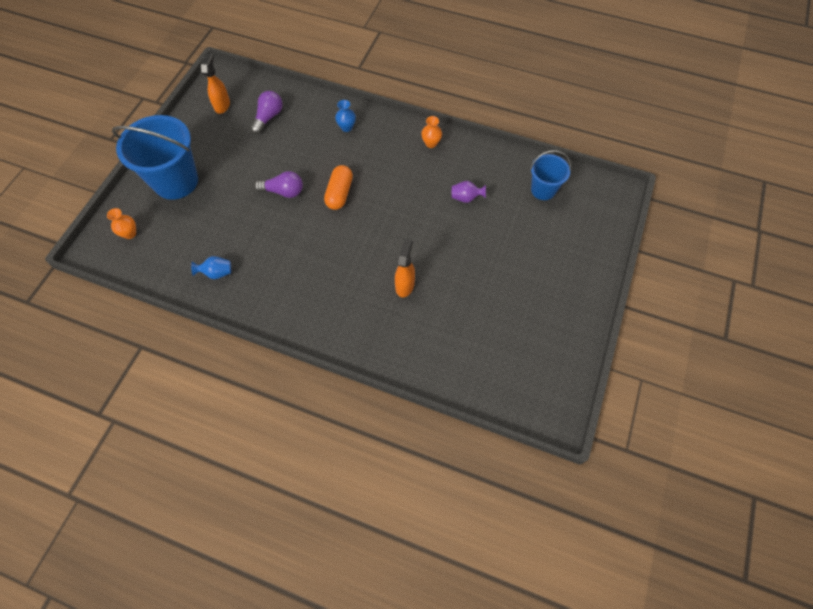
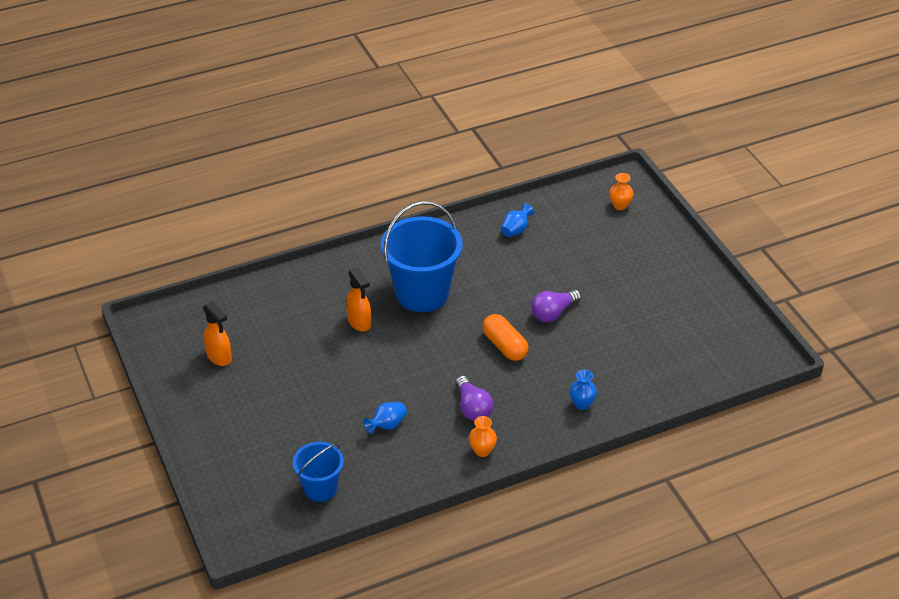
camera: 135 degrees right, 20 degrees down
(176, 181) = (650, 257): blue bucket -> blue bucket (422, 293)
(222, 105) = (722, 336): orange spray bottle -> orange spray bottle (219, 357)
(268, 117) = (664, 358): purple light bulb -> purple light bulb (472, 408)
(466, 198) = (387, 425): purple vase -> blue vase

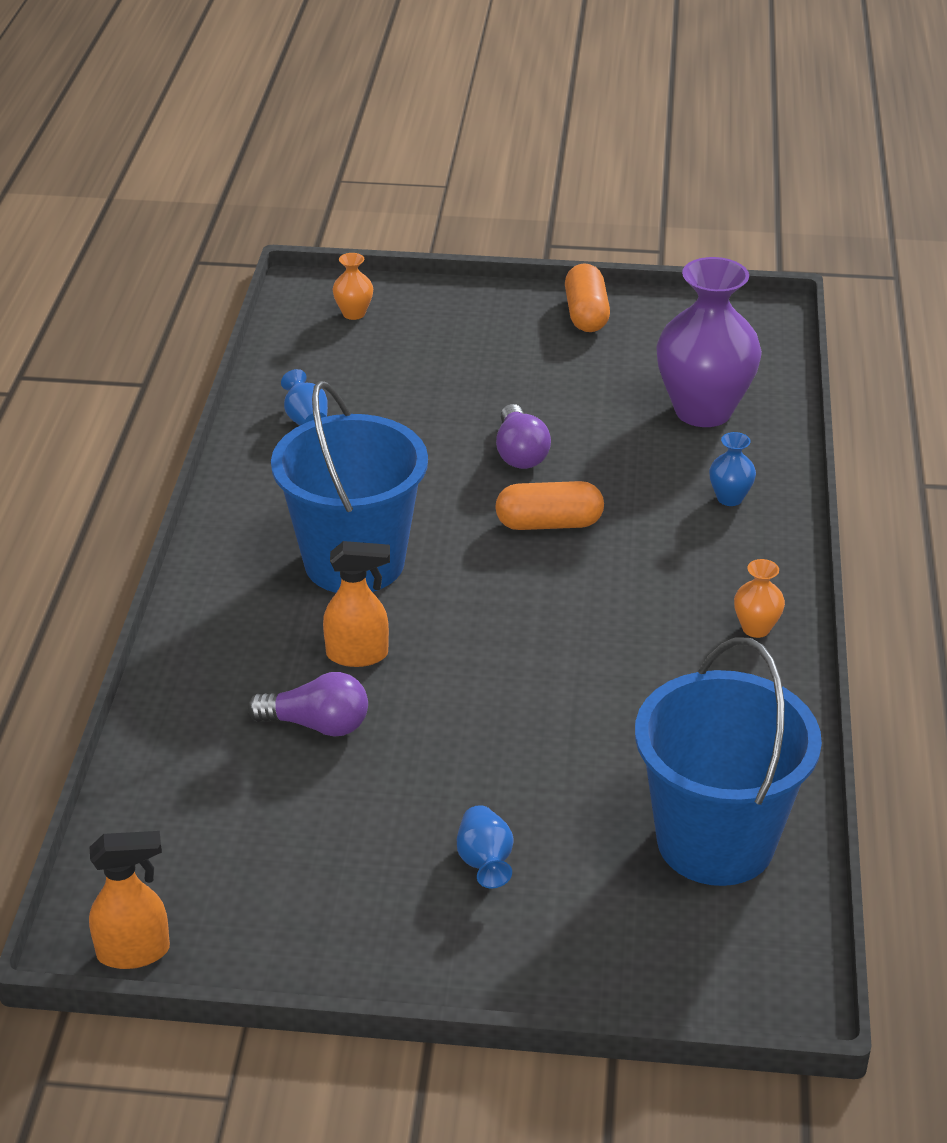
camera: 60 degrees left, 5 degrees down
(219, 357) = (286, 861): orange spray bottle -> orange spray bottle (134, 952)
(320, 488) = (715, 841): blue bucket -> blue bucket, size x1.79
(387, 425) = (625, 709): blue vase -> blue vase (485, 862)
(472, 408) = (657, 604): purple light bulb -> purple light bulb (317, 725)
(651, 366) = (703, 411): none -> purple vase
(701, 288) = (586, 314): none -> orange capsule

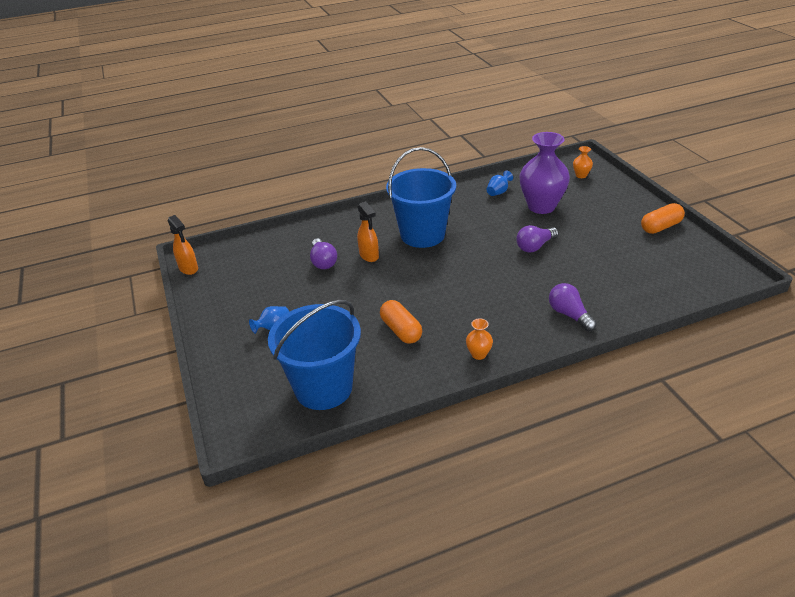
camera: 65 degrees right, 0 degrees up
(549, 524) = (494, 271): orange capsule -> orange capsule (401, 330)
(703, 411) = (629, 284): purple vase -> purple vase (541, 206)
(729, 498) = (569, 315): blue vase -> purple light bulb

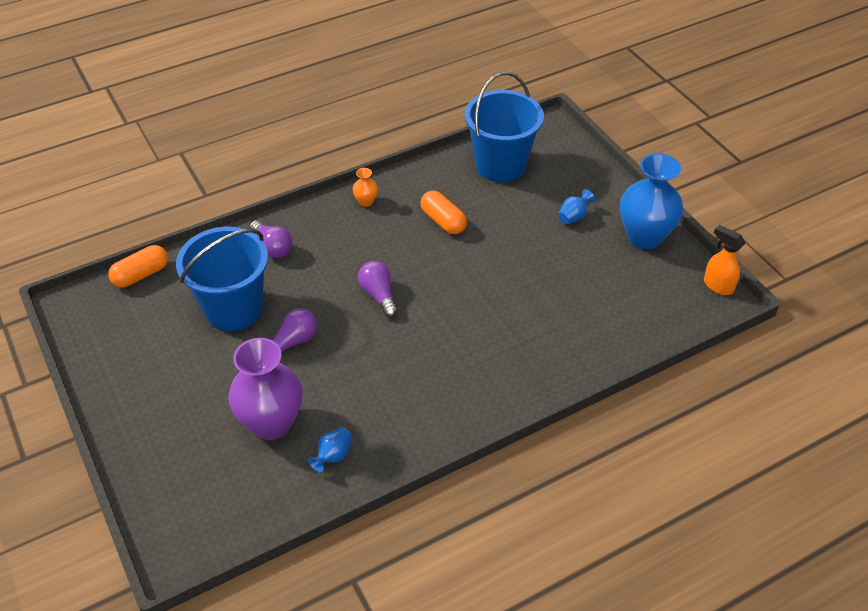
camera: 170 degrees right, 10 degrees up
(220, 307) = (644, 237): none -> blue vase
(323, 261) = (556, 304): purple light bulb -> purple light bulb (379, 295)
(369, 256) = (502, 316): orange spray bottle -> none
(422, 235) = (440, 356): blue bucket -> blue bucket (233, 309)
(581, 175) = (192, 509): orange vase -> none
(660, 227) = (119, 386): orange capsule -> orange capsule (141, 275)

